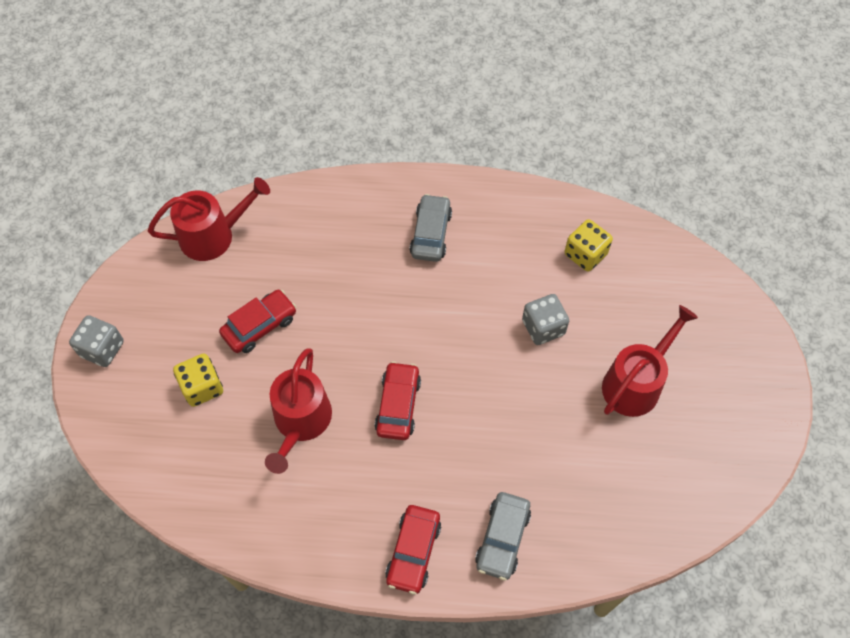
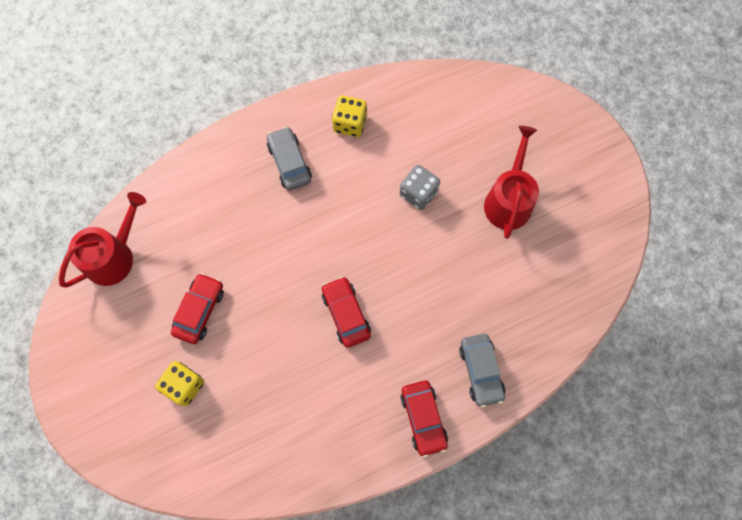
camera: 30 degrees left, 10 degrees up
(102, 349) = (81, 401): grey dice -> none
(301, 421) = (279, 368): red watering can -> none
(585, 254) = (416, 118): yellow dice -> yellow dice (350, 123)

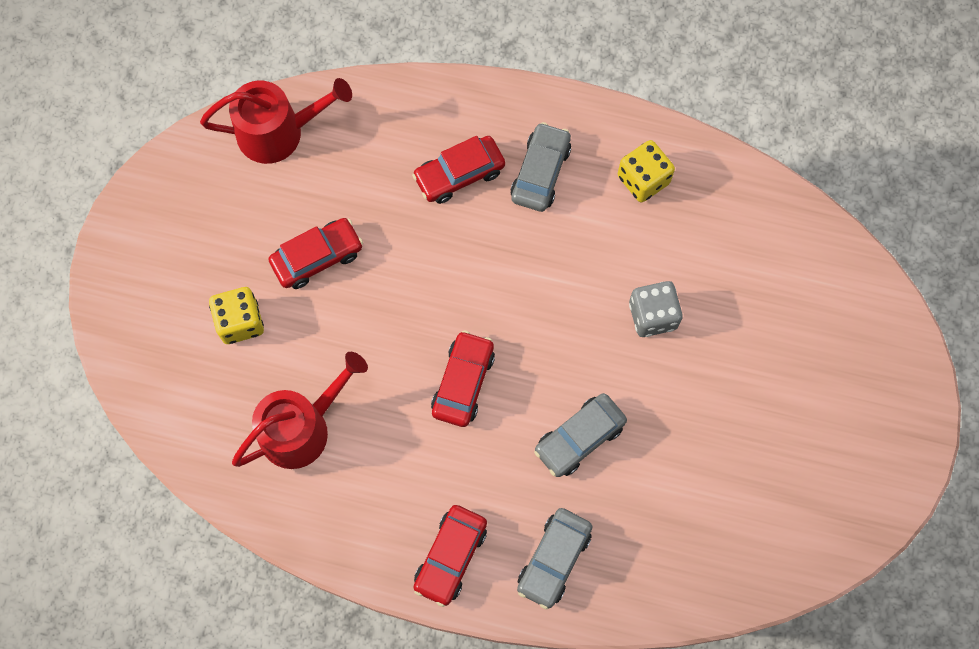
camera: 40 degrees right, 0 degrees up
(244, 199) = (459, 174): none -> red car
(437, 292) = (579, 438): none -> grey car
(508, 200) = (748, 403): red watering can -> red watering can (301, 428)

